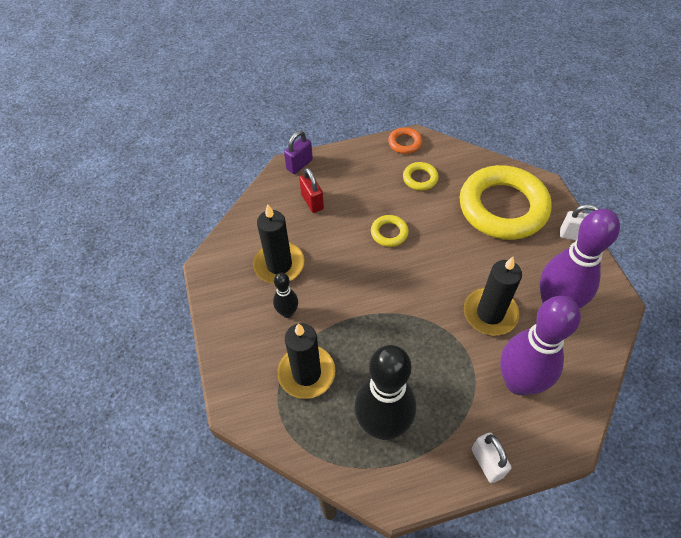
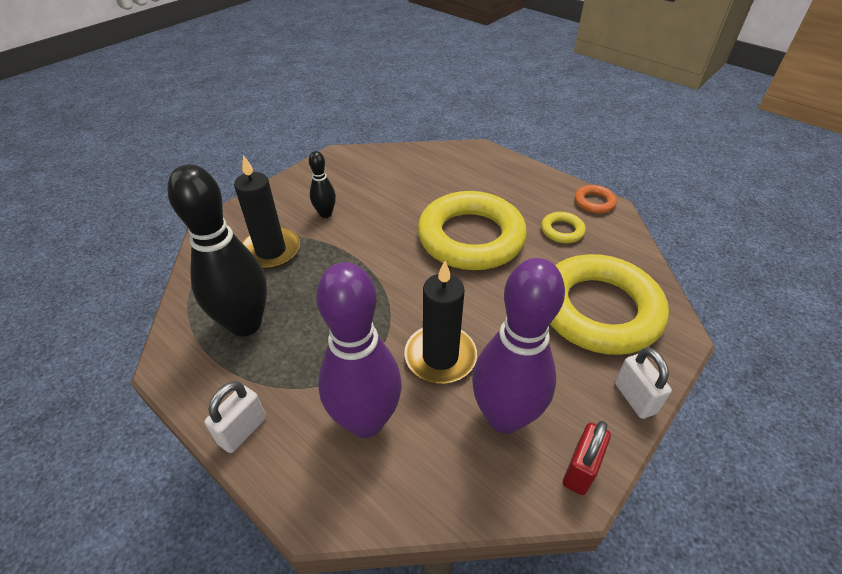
camera: 55 degrees right, 10 degrees down
(279, 265) = (371, 188): black candle -> none
(299, 165) = (489, 154): purple padlock -> none
(312, 202) = (456, 177): red padlock -> red padlock (580, 469)
(389, 233) = (471, 237): yellow ring -> yellow ring, size x2.43

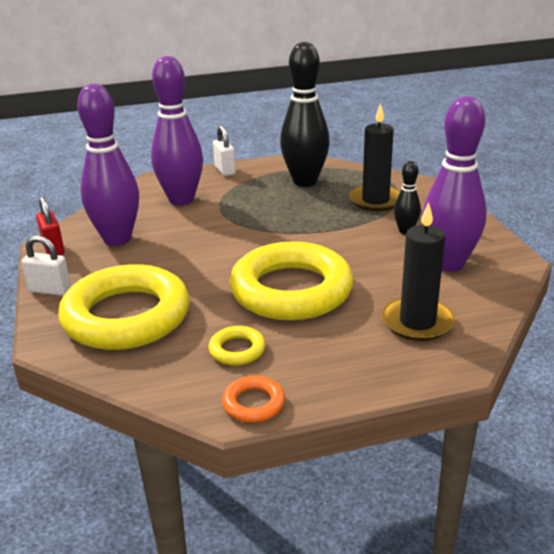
camera: 125 degrees right, 15 degrees down
(365, 180) = (448, 264): none -> purple bowling pin
(440, 356) = (189, 233): black candle -> black candle (417, 322)

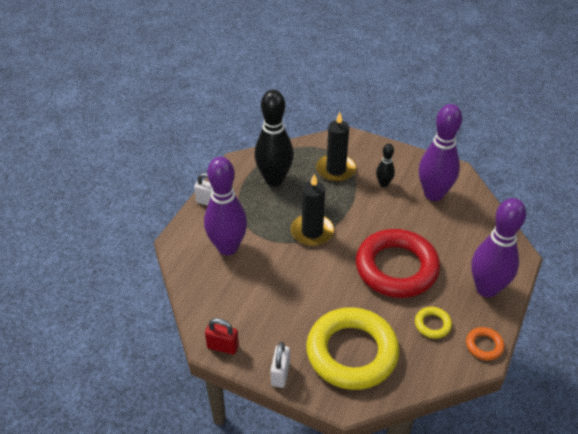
camera: 50 degrees left, 15 degrees up
(50, 290) = (280, 374): white padlock -> white padlock turned 45 degrees counterclockwise
(117, 239) = (247, 308): purple bowling pin -> purple bowling pin (486, 289)
(291, 290) = (396, 268): yellow ring -> red ring
(417, 322) = (473, 243): black candle -> black candle (312, 232)

